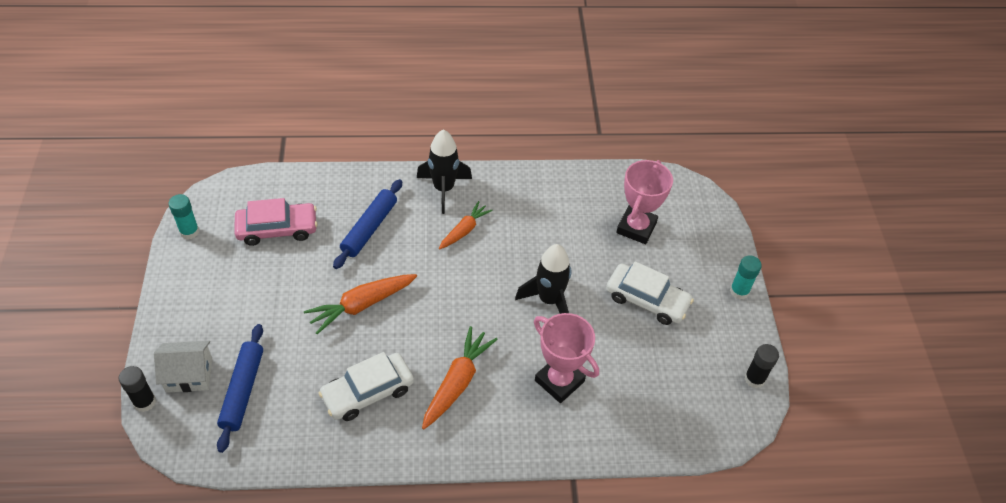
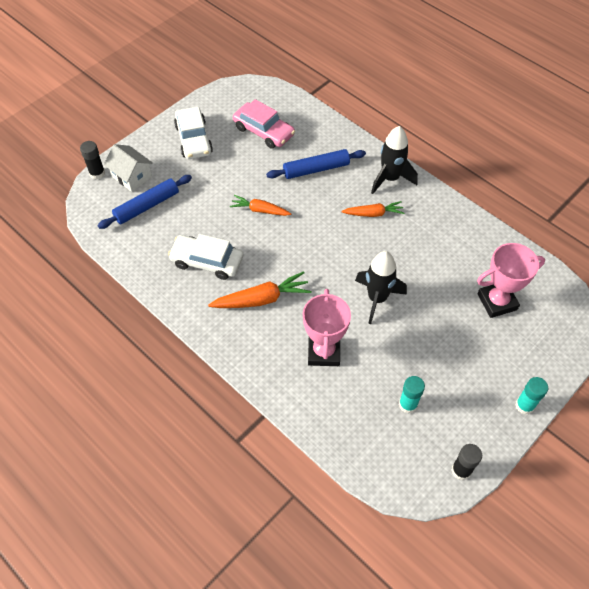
camera: 50 degrees right, 5 degrees up
(189, 231) = (216, 99): turquoise glue stick -> turquoise glue stick (408, 404)
(361, 305) = (260, 210): orange carrot -> orange carrot, size x0.66
(647, 300) = (445, 353): white car -> white car (193, 139)

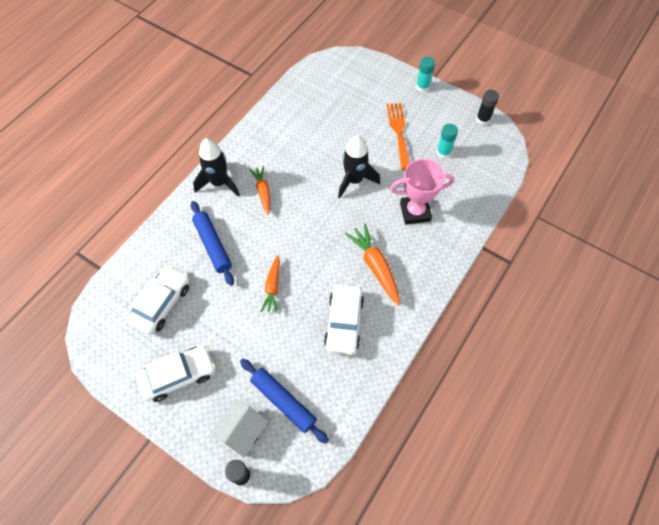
camera: 100 degrees left, 5 degrees up
(263, 131) = (162, 303): pink car -> white car
(445, 359) = (399, 132): none -> orange fork
(497, 302) = (339, 103): pink trophy -> none

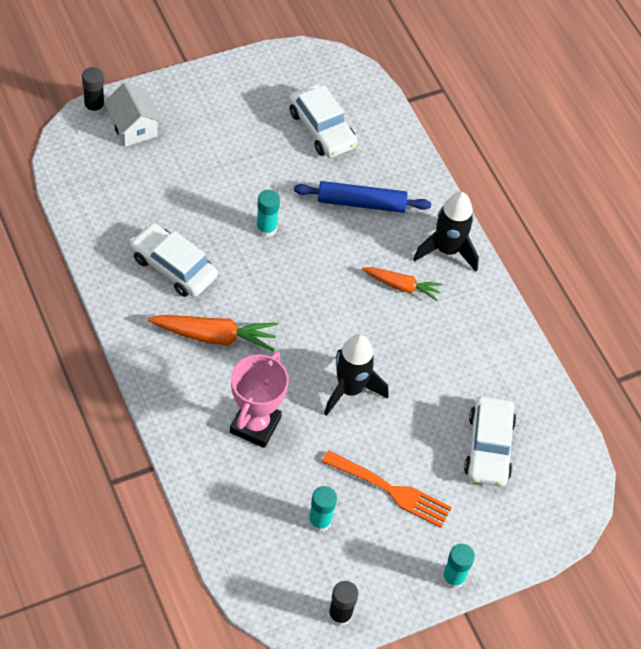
camera: 115 degrees right, 5 degrees down
(178, 376) = (230, 107): white car -> white car (488, 447)
(272, 287) = (266, 228): orange carrot -> turquoise glue stick
(283, 402) = (134, 171): blue rolling pin -> none

